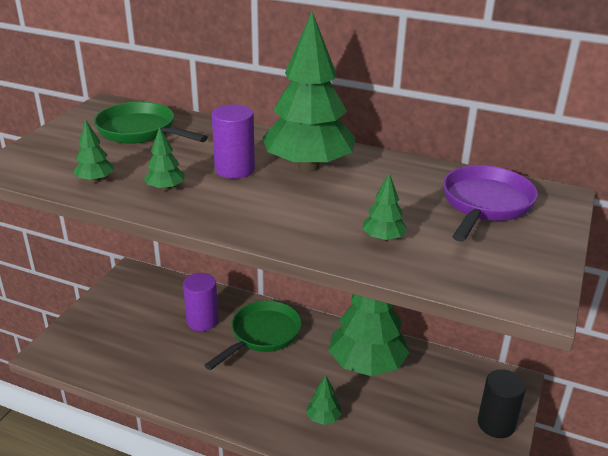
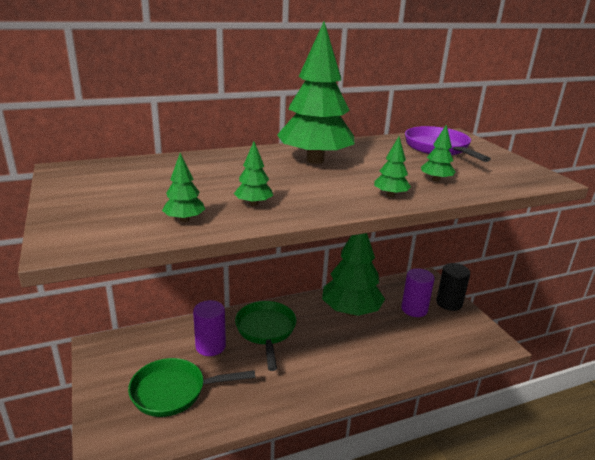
camera: 45 degrees left, 5 degrees down
(141, 131) = (144, 177): green pan -> green pan (174, 392)
(235, 169) = (274, 177): purple cylinder -> purple cylinder (414, 309)
(323, 418) = (372, 356): green tree -> green tree (390, 195)

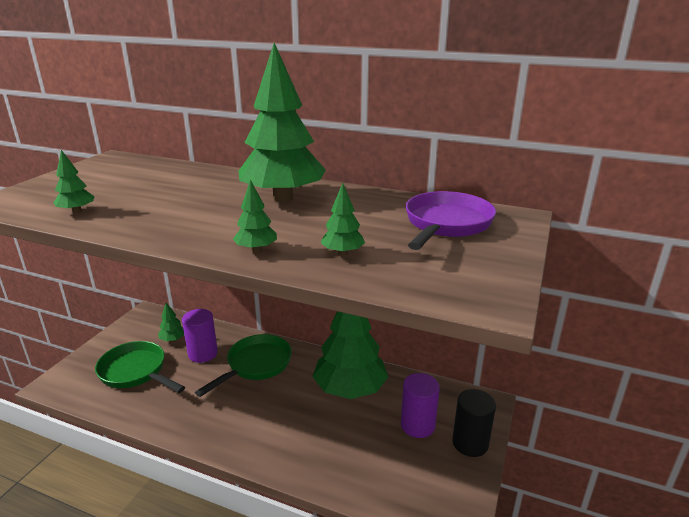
camera: 45 degrees right, 0 degrees up
(253, 204) = (141, 216): green tree -> green tree (173, 339)

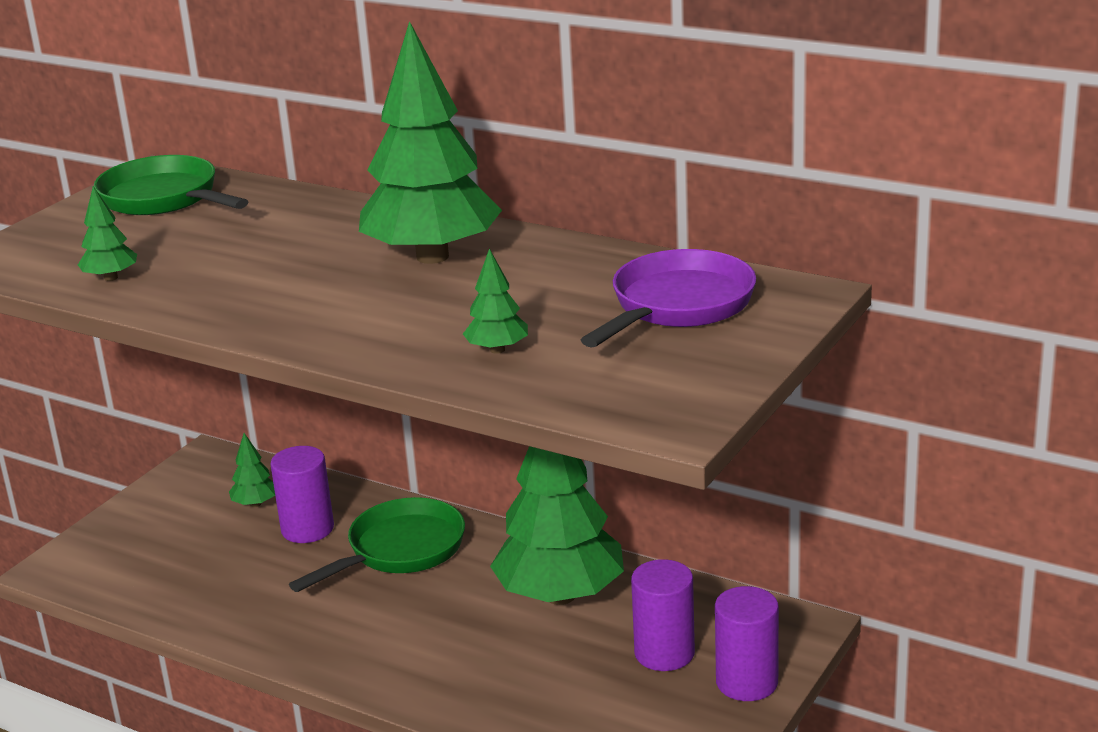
camera: 10 degrees right, 0 degrees up
(136, 372) = (191, 554): green pan -> green pan (164, 198)
(256, 249) = (373, 342): green tree -> none
(470, 443) = (747, 682): black cylinder -> purple cylinder

